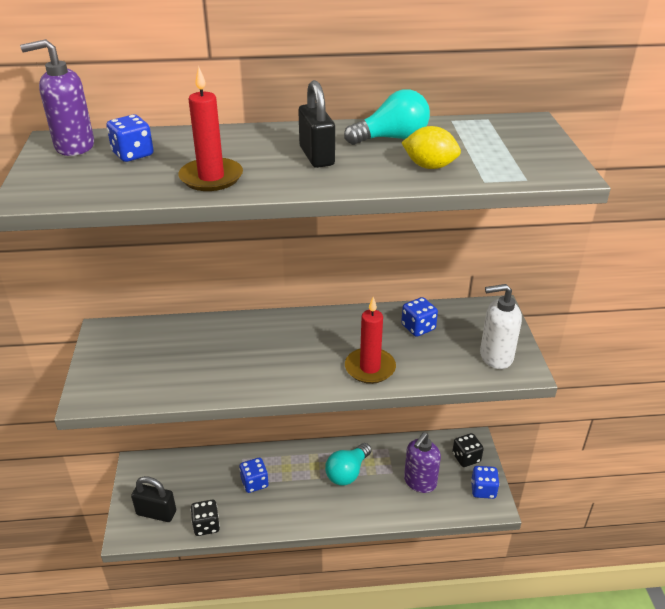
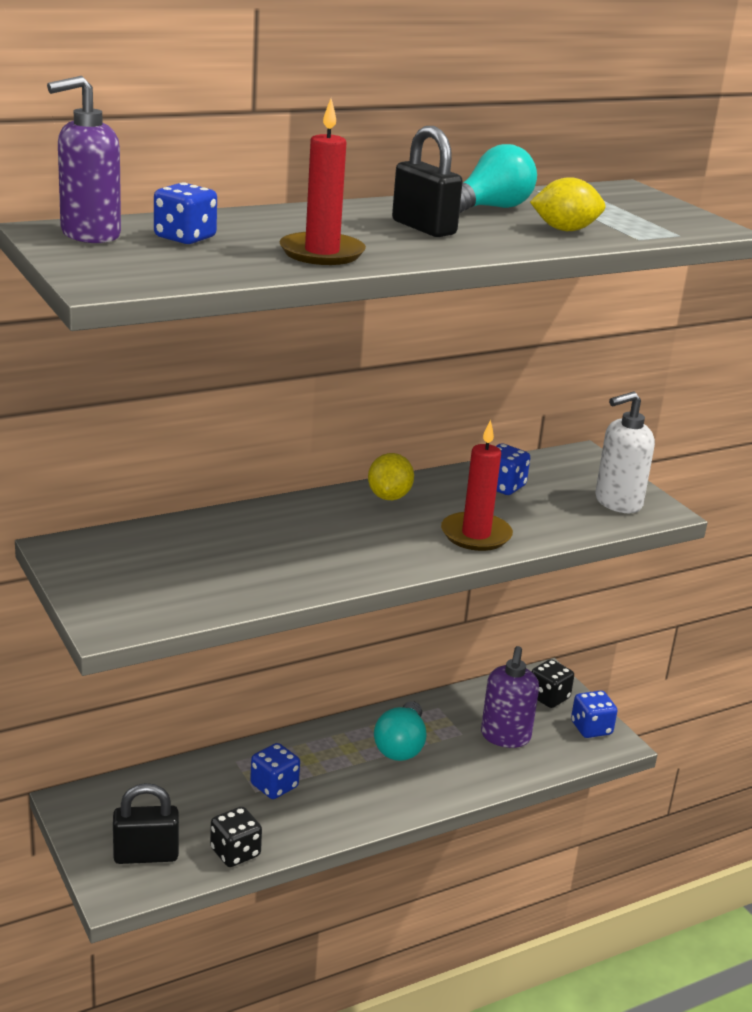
camera: 25 degrees left, 10 degrees down
(332, 323) = (389, 497): none -> yellow lemon

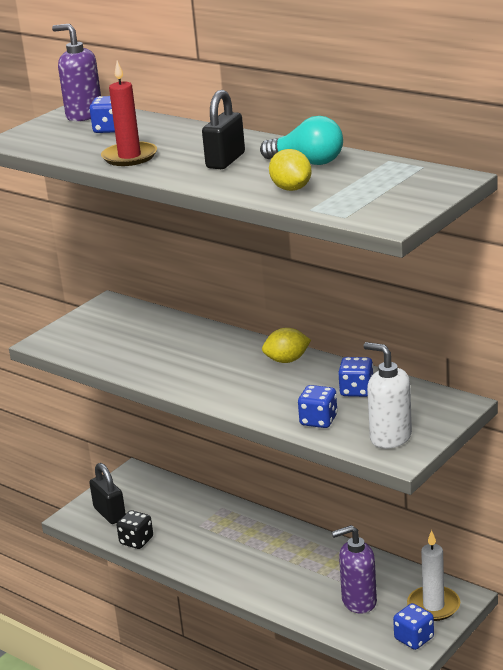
camera: 70 degrees right, 0 degrees up
(274, 786) = (210, 530): blue dice -> blue dice (318, 420)
(401, 746) = (300, 561): turquoise light bulb -> none
(476, 535) = (267, 402): red candle -> none
(548, 697) = (433, 606): black dice -> white candle

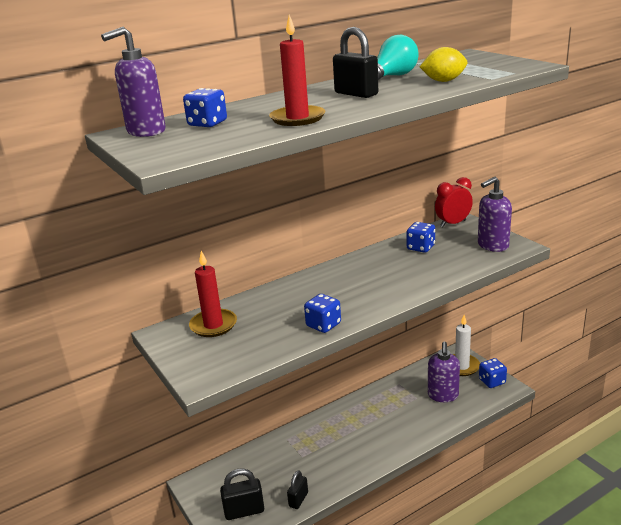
camera: 70 degrees left, 0 degrees up
(130, 321) = (213, 325): none -> red candle
(136, 541) = (298, 499): black dice -> black padlock
(287, 360) = (354, 265): yellow lemon -> none
(318, 420) = (454, 265): blue dice -> blue dice (323, 325)
(390, 437) = (492, 245): white soap dispenser -> purple soap dispenser
(444, 399) = (453, 223): none -> red clock

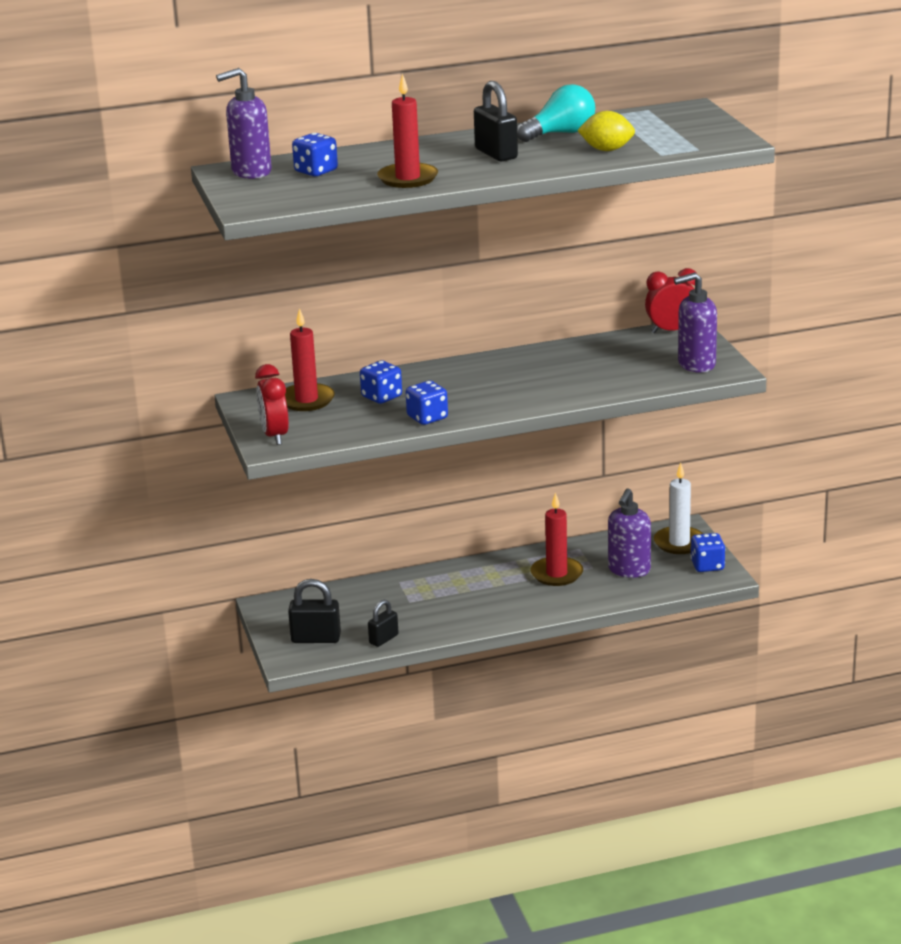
camera: 15 degrees right, 0 degrees up
(200, 367) = (274, 436): none -> red clock
(396, 409) = (556, 574): none -> red candle
(420, 247) = (604, 353): blue dice -> blue dice (381, 397)

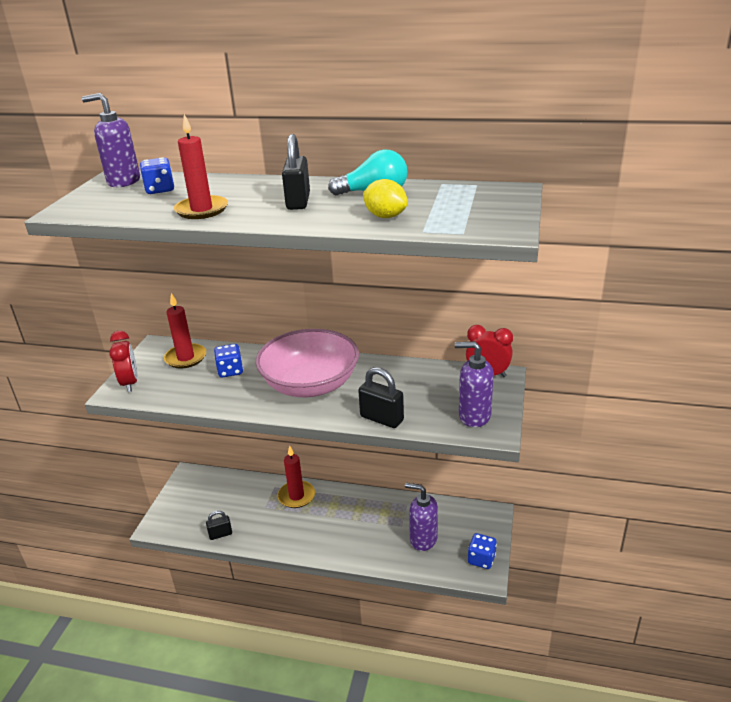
camera: 30 degrees right, 5 degrees up
(274, 436) = (130, 383): red clock -> red clock turned 150 degrees clockwise
(316, 638) = (185, 515): black padlock -> black padlock (381, 418)
(427, 418) = (234, 401): blue dice -> none
(493, 384) = (310, 385): none -> pink bowl
(556, 574) = (373, 522): red candle -> red candle (296, 496)
(629, 570) = (423, 539): purple soap dispenser -> purple soap dispenser turned 60 degrees clockwise
(679, 543) = (478, 527): white candle -> none

